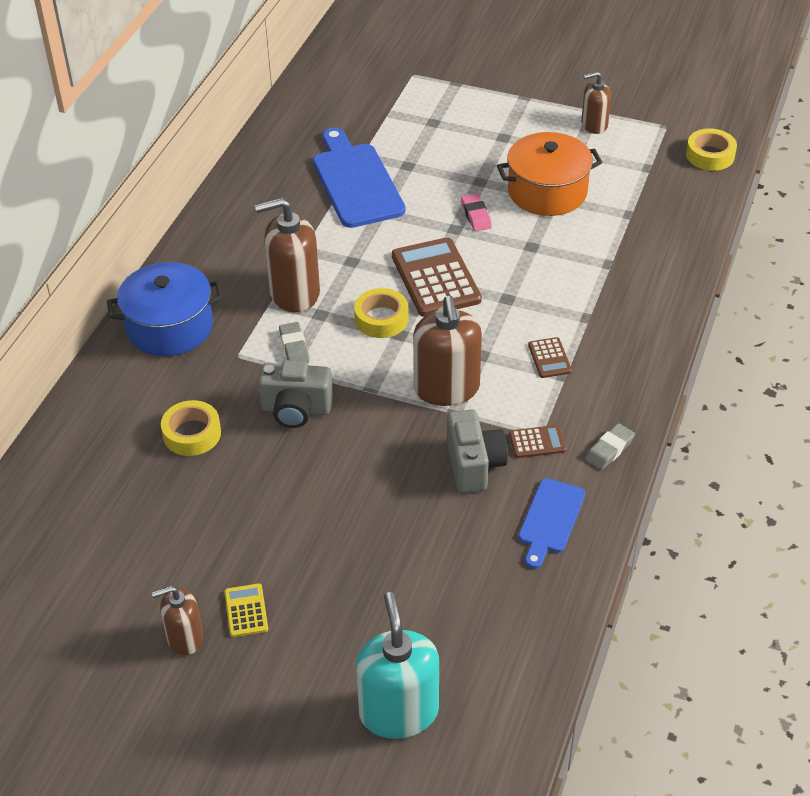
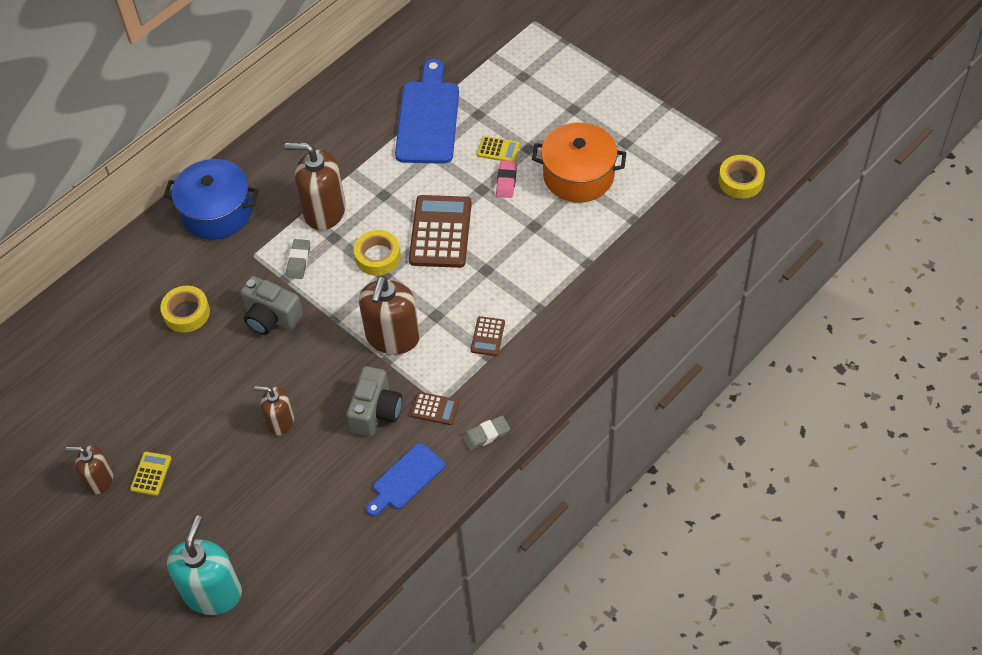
camera: 25 degrees right, 10 degrees up
(449, 190) = (498, 150): none -> yellow calculator
(594, 125) = (658, 119): brown soap dispenser -> brown soap dispenser (280, 421)

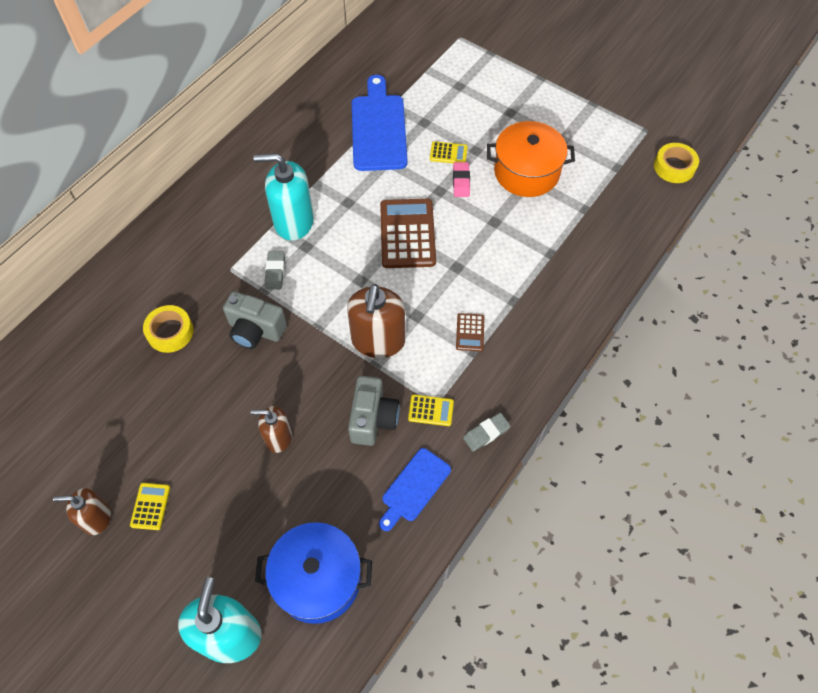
camera: 10 degrees left, 5 degrees up
(217, 212) = (189, 230): blue pot -> blue pot (317, 579)
(324, 211) = (293, 221): brown soap dispenser -> turquoise soap dispenser
(378, 256) = (351, 262): yellow tape -> none
(435, 409) = (431, 410): brown calculator -> yellow calculator

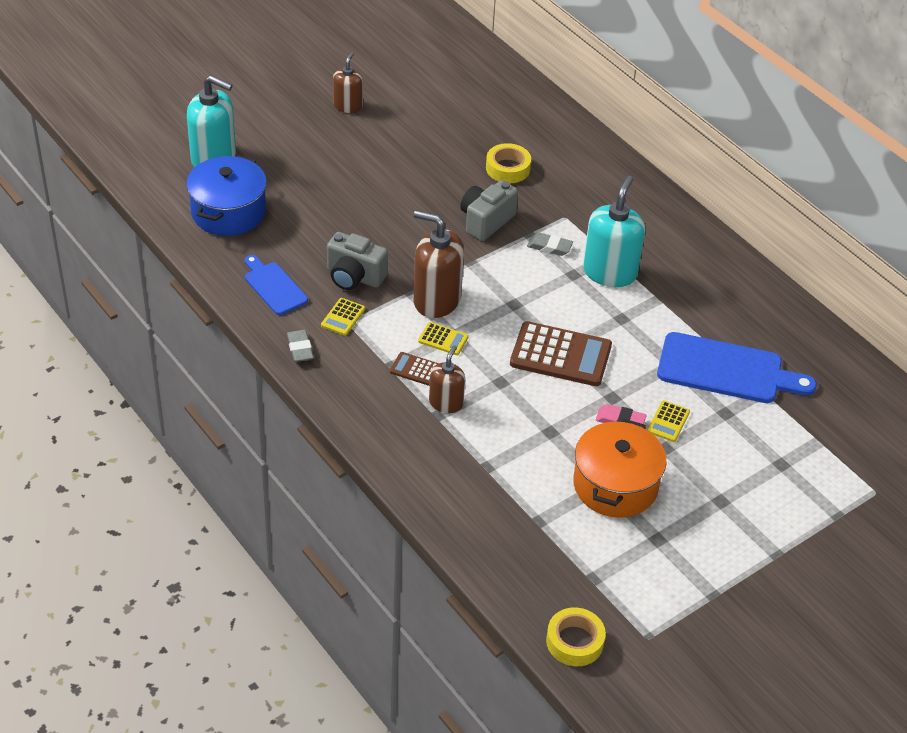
camera: 105 degrees right, 15 degrees down
(150, 506) = (342, 134): yellow calculator -> yellow calculator (443, 339)
(278, 437) = (366, 214): brown soap dispenser -> brown soap dispenser (446, 403)

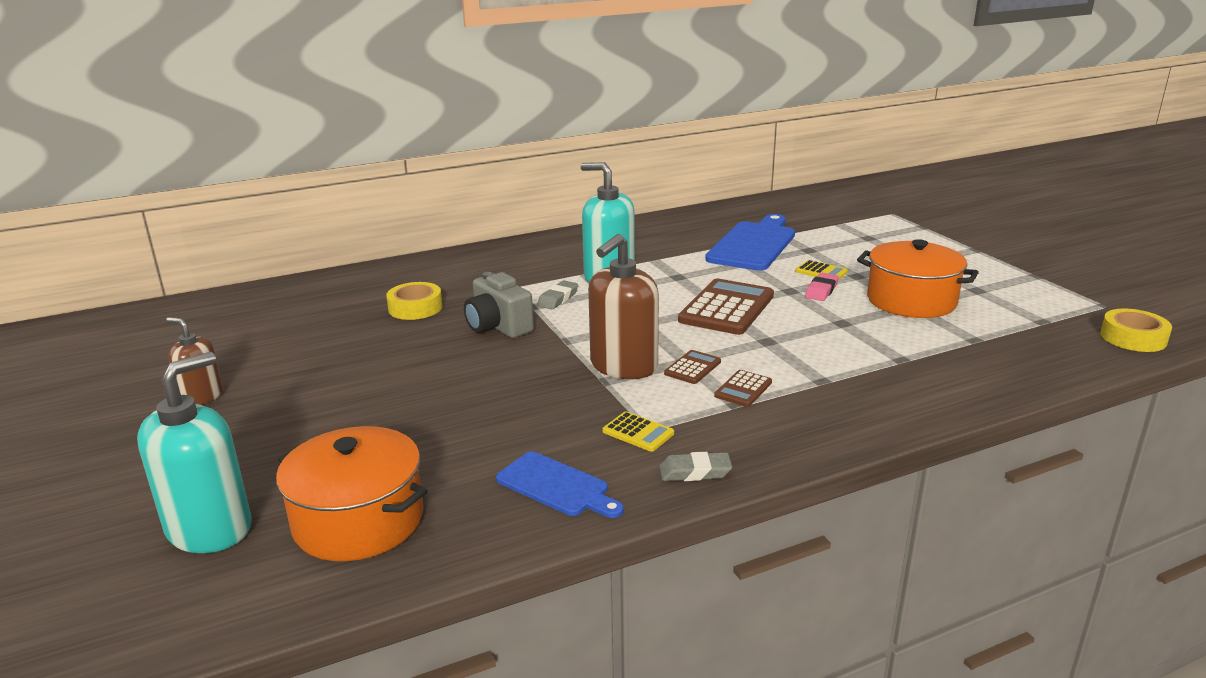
camera: 75 degrees left, 20 degrees down
(228, 212) = (358, 521): blue pot -> orange pot
(274, 286) = (556, 486): blue cutting board -> blue cutting board turned 120 degrees counterclockwise
(354, 277) = (560, 418): grey camera -> none
(443, 339) = (692, 368): yellow calculator -> brown calculator
(446, 403) = (801, 375): brown soap dispenser -> none

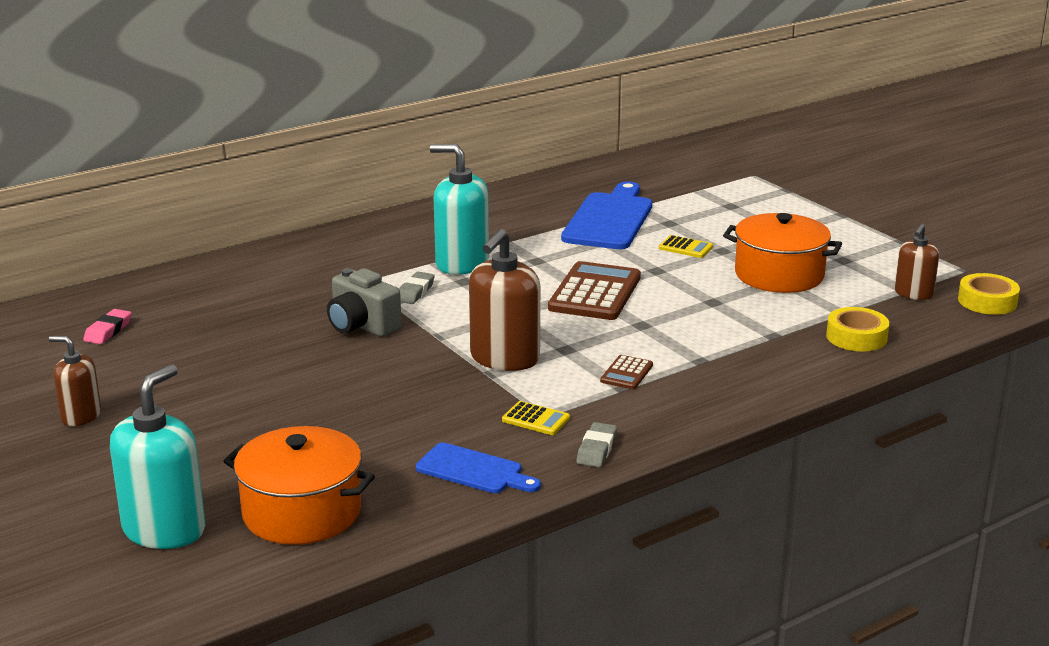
camera: 10 degrees left, 0 degrees up
(415, 308) = (263, 310): yellow tape -> yellow tape (856, 337)
(692, 368) = (573, 356): brown calculator -> none
(695, 472) = (596, 449): grey eraser -> grey eraser turned 60 degrees counterclockwise
(821, 290) = (688, 269): pink eraser -> pink eraser (108, 331)
(1051, 326) = (913, 293): none -> brown soap dispenser

